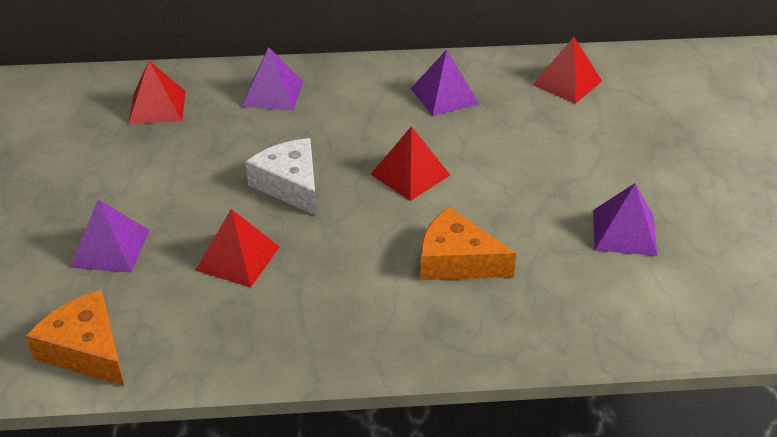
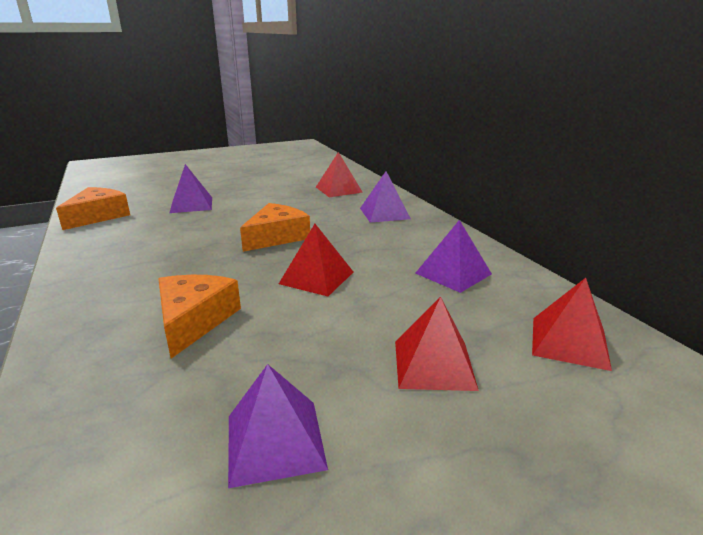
camera: 70 degrees right, 15 degrees down
(237, 258) = (186, 236): red pyramid -> red pyramid (433, 364)
(290, 185) = (277, 237): white cheese -> orange cheese

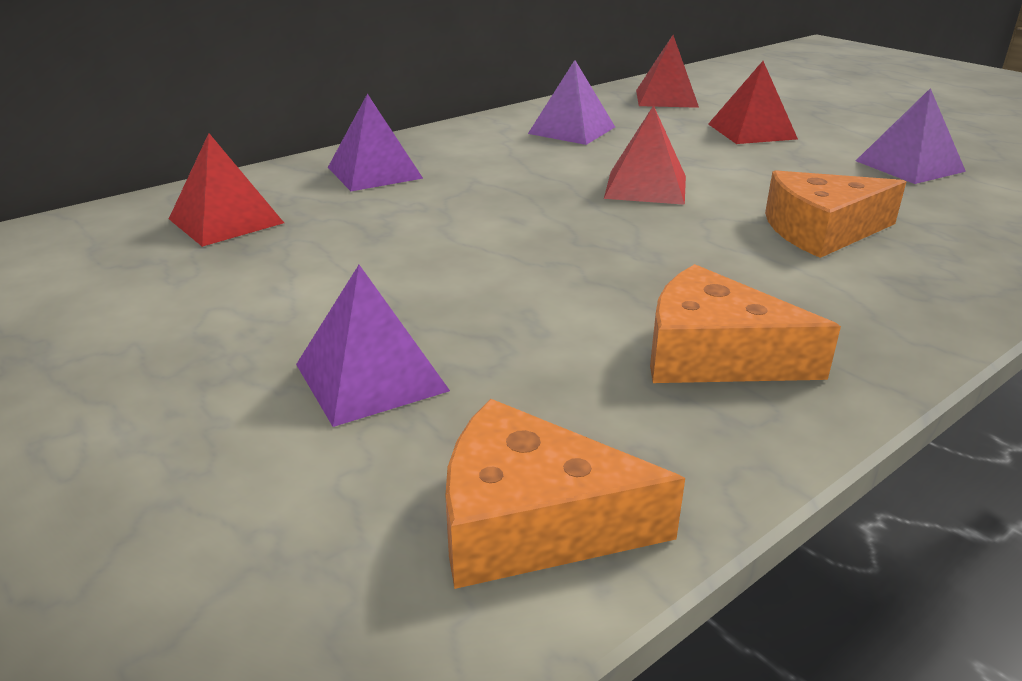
camera: 105 degrees left, 5 degrees up
(277, 237) = (528, 233): orange cheese -> orange cheese (714, 355)

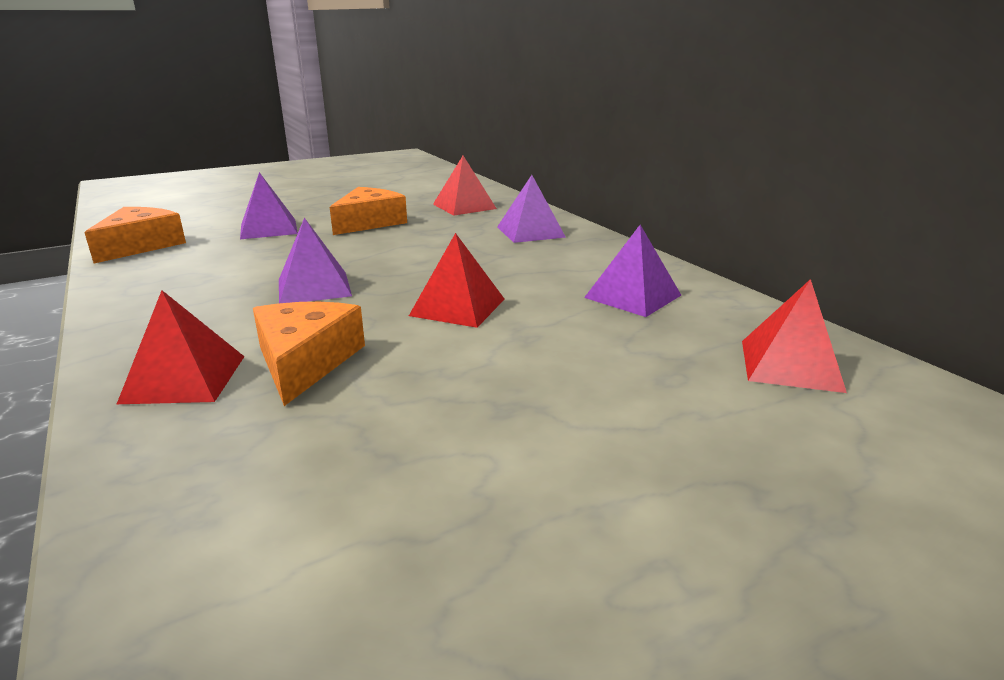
camera: 100 degrees right, 5 degrees down
(714, 355) = (191, 289): orange cheese -> orange cheese (369, 222)
(751, 131) = (628, 396): red pyramid -> red pyramid (184, 378)
(909, 166) = (444, 490): purple pyramid -> purple pyramid (314, 287)

